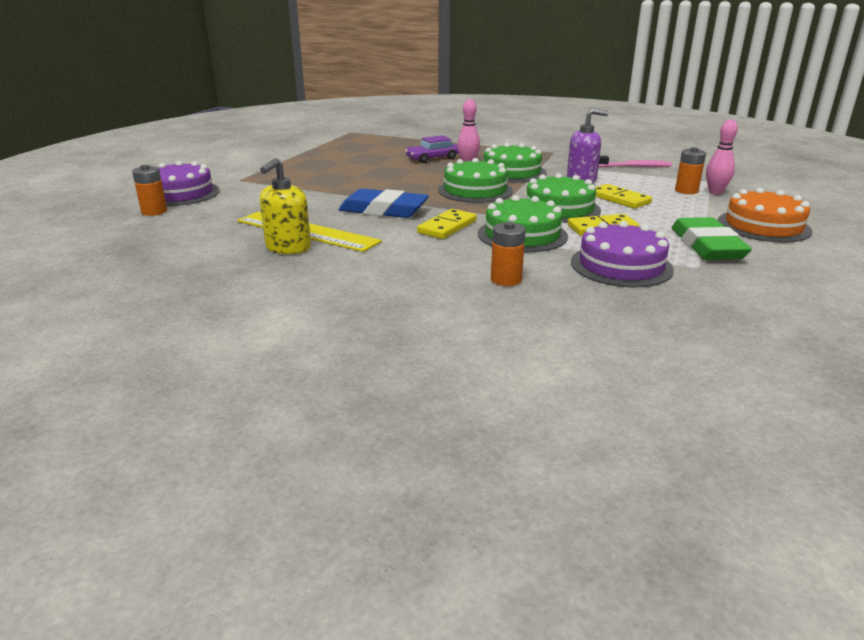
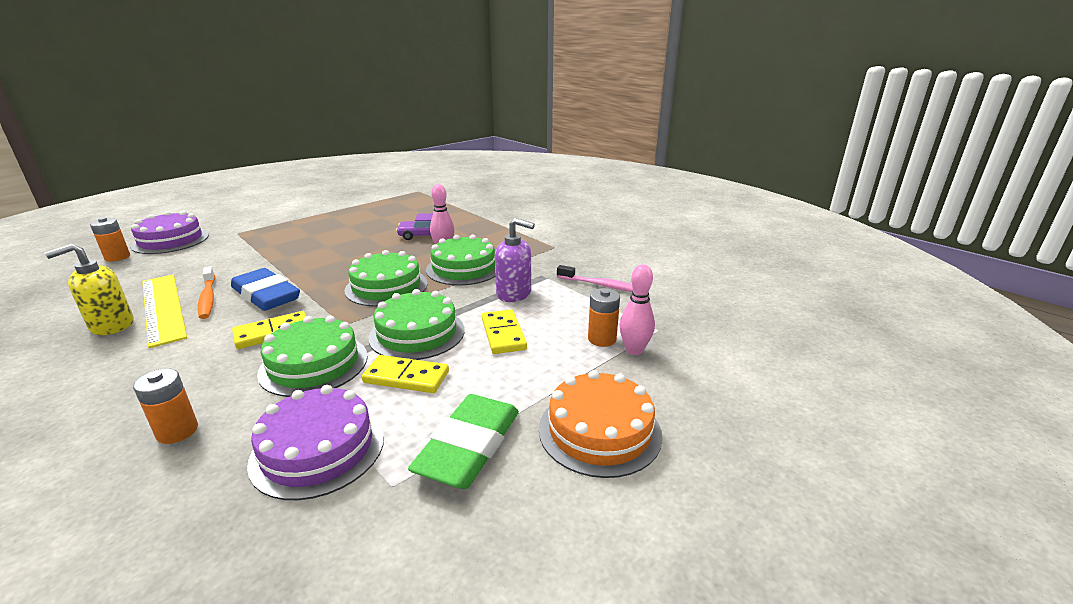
camera: 25 degrees right, 0 degrees up
(334, 220) = (208, 298): none -> orange toothbrush

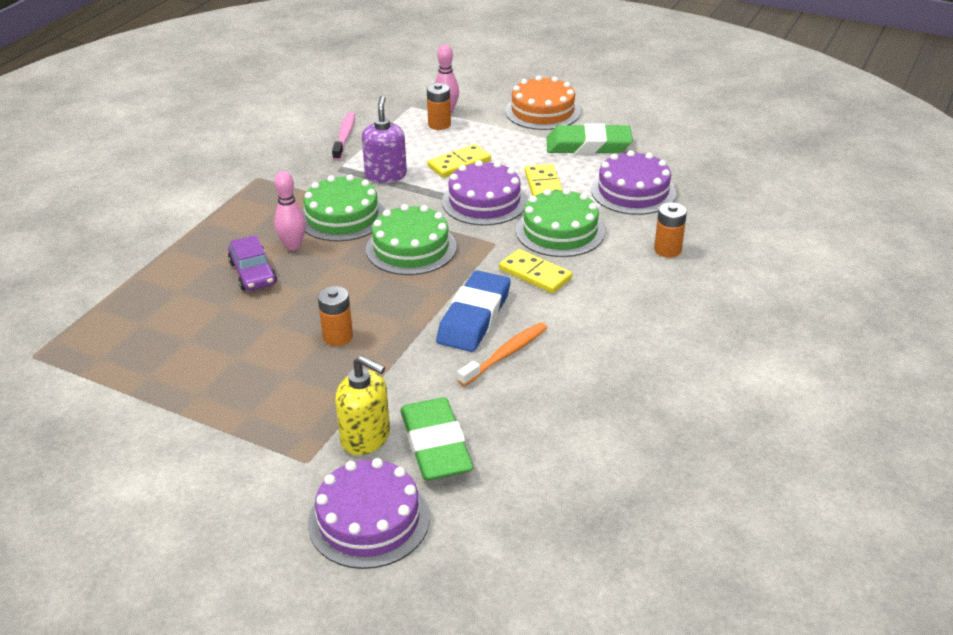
camera: 110 degrees left, 10 degrees up
(111, 325) = (596, 384): yellow soap dispenser -> yellow soap dispenser (366, 437)
(117, 257) = (455, 531): orange battery -> orange battery (338, 337)
(163, 308) = (544, 374): yellow ruler -> none
(181, 262) = (435, 445): none -> green eraser
(417, 333) = (484, 201): green cake -> purple cake

